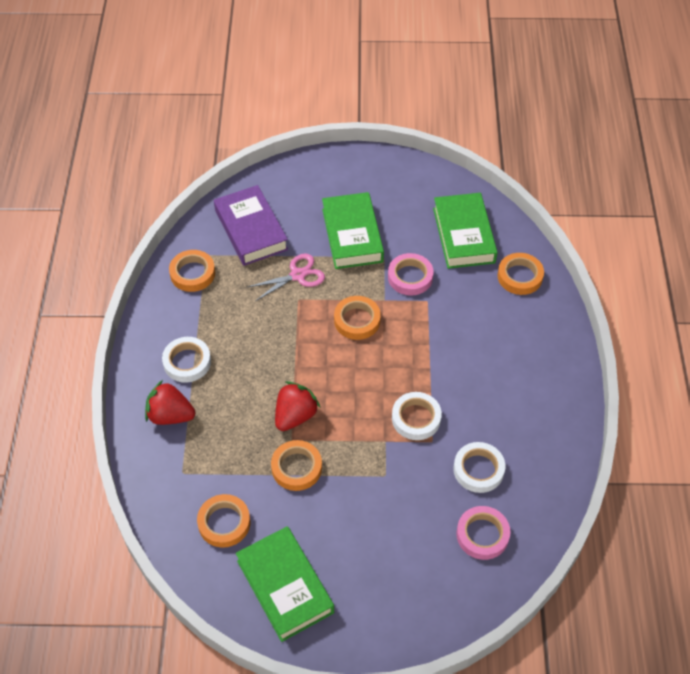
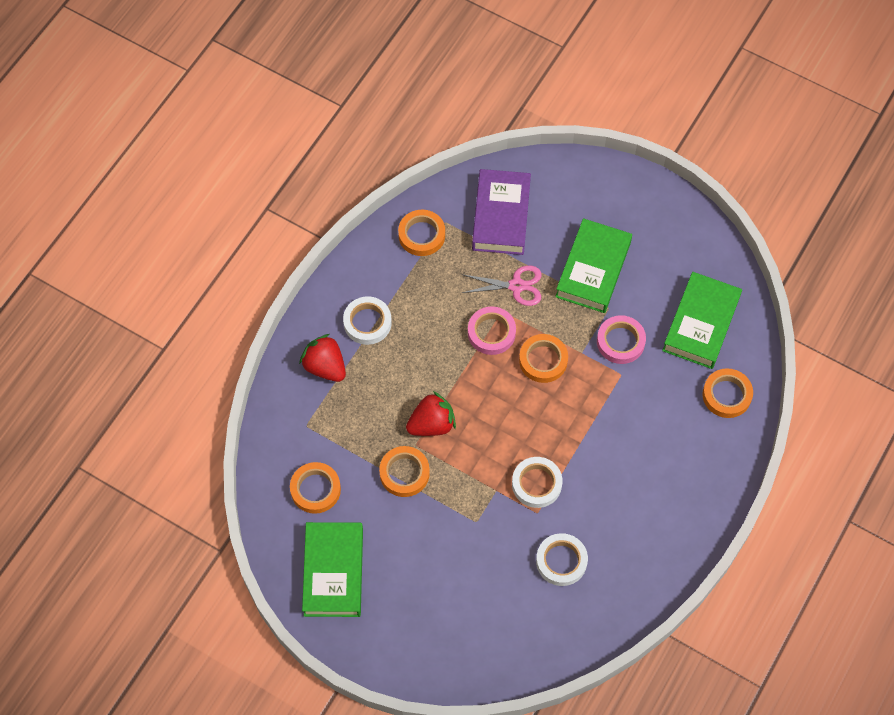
camera: 30 degrees right, 10 degrees up
(482, 535) = (526, 620): pink tape -> pink tape (491, 333)

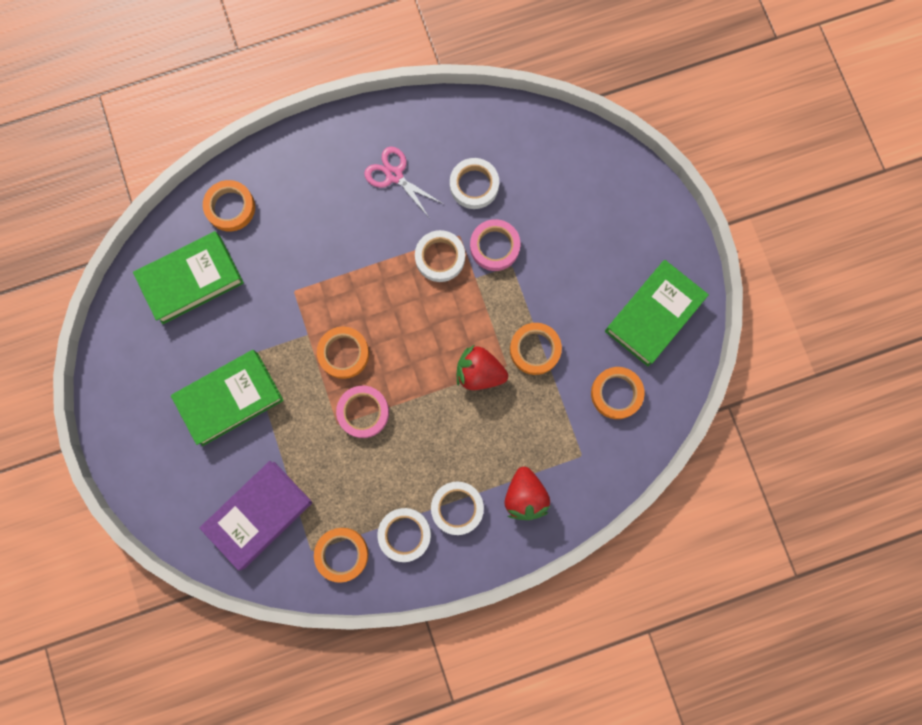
camera: 140 degrees left, 15 degrees up
(389, 279) = (404, 534): none -> white tape
(516, 286) = (305, 437): pink scissors -> pink scissors (394, 175)
(620, 342) = (268, 318): pink tape -> pink tape (494, 246)

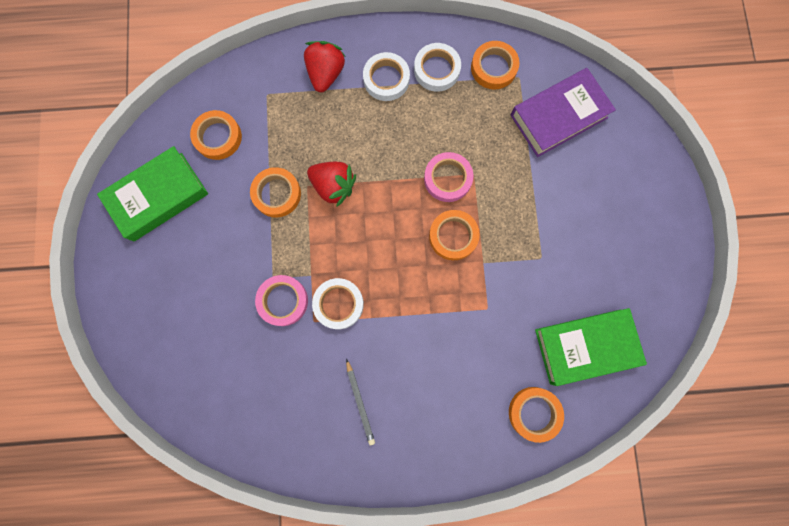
camera: 165 degrees left, 0 degrees up
(230, 399) = (567, 222): green book -> none
(394, 175) = (360, 402): pink scissors -> grey pencil
(474, 185) = (283, 370): white tape -> none

